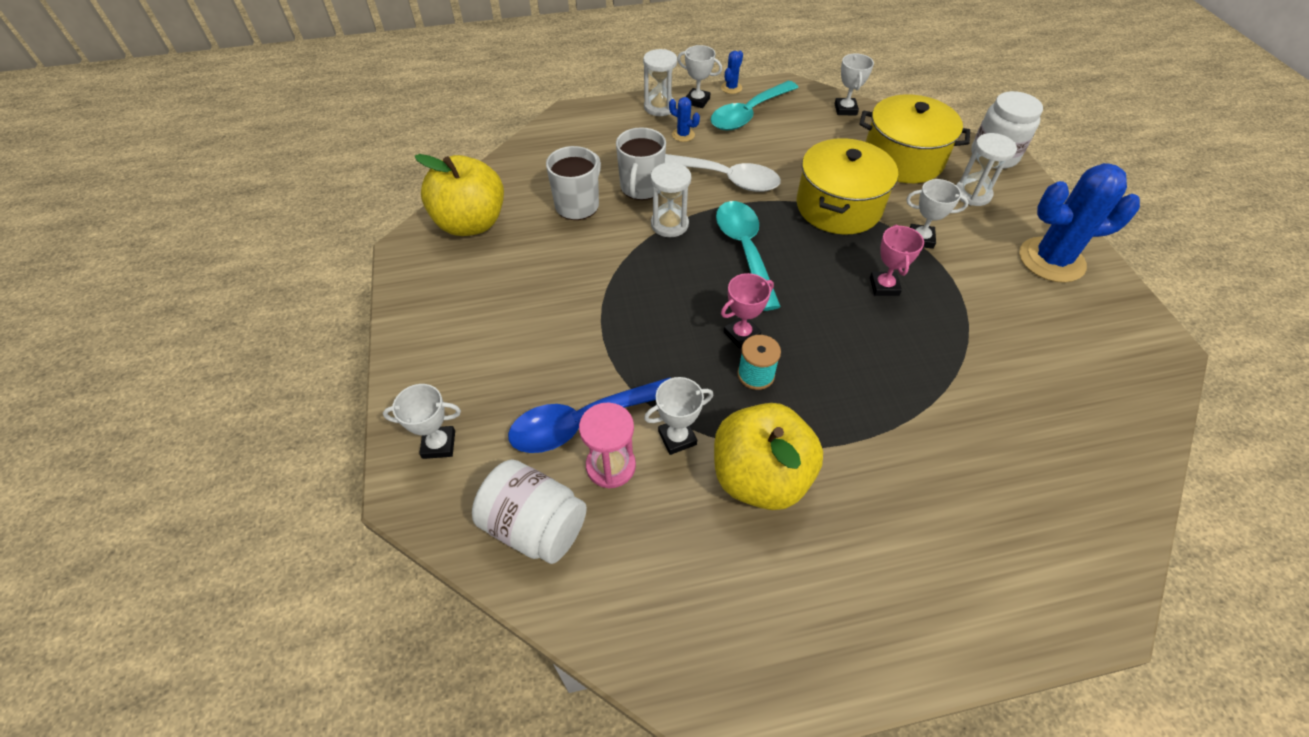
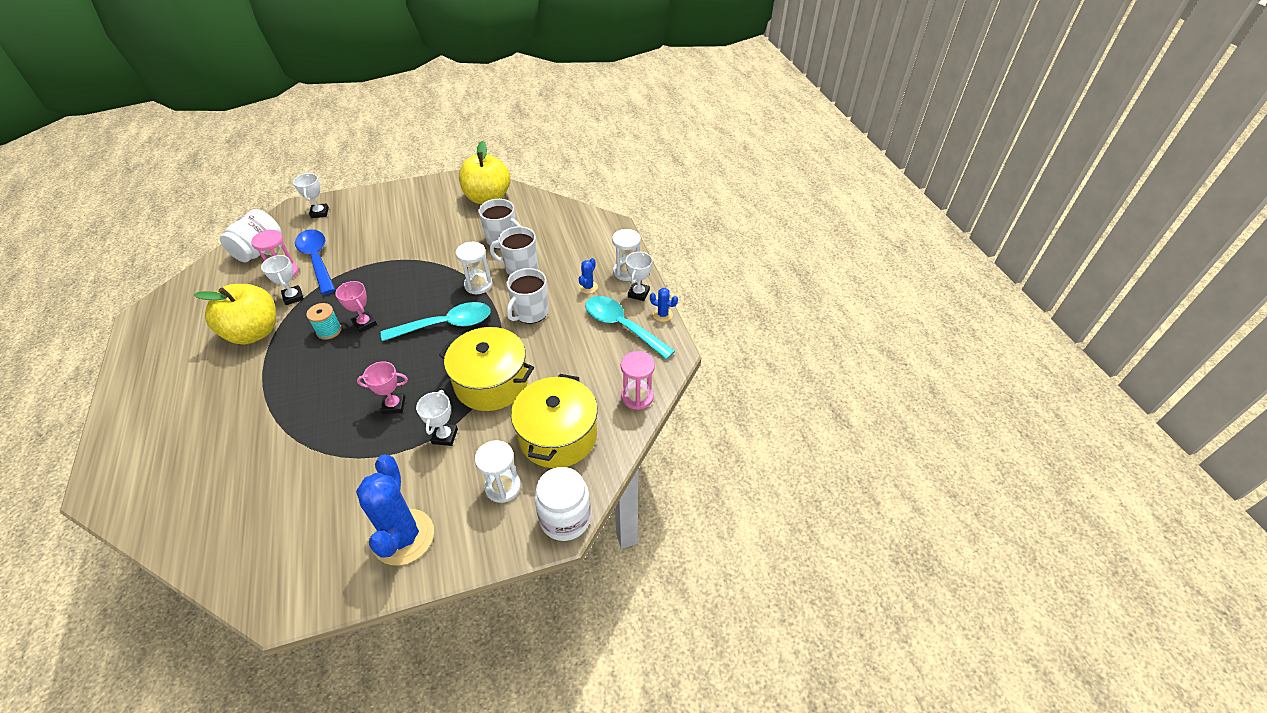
camera: 85 degrees right, 5 degrees down
(724, 178) = (530, 312): white spoon -> white mug
(845, 109) = (637, 397): white trophy -> pink hourglass

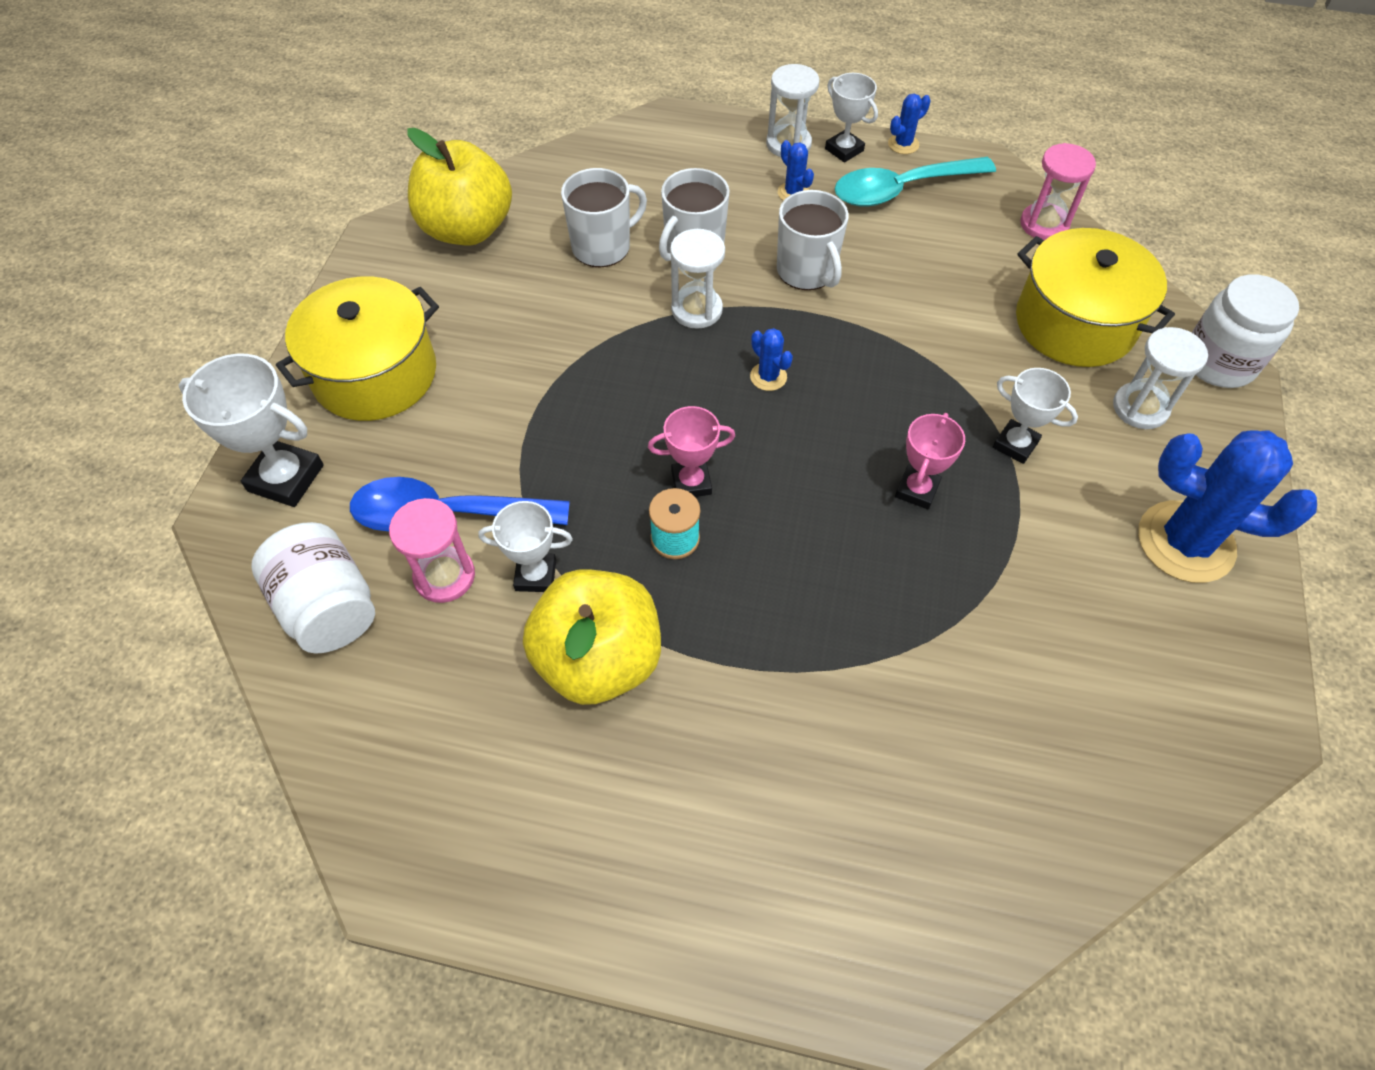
camera: 60 degrees left, 10 degrees up
(320, 213) = (286, 478): white trophy -> white trophy, size x1.57
(446, 325) = (768, 377): turquoise spoon -> blue cactus
(491, 383) = (933, 360): yellow pot -> yellow pot (375, 374)

